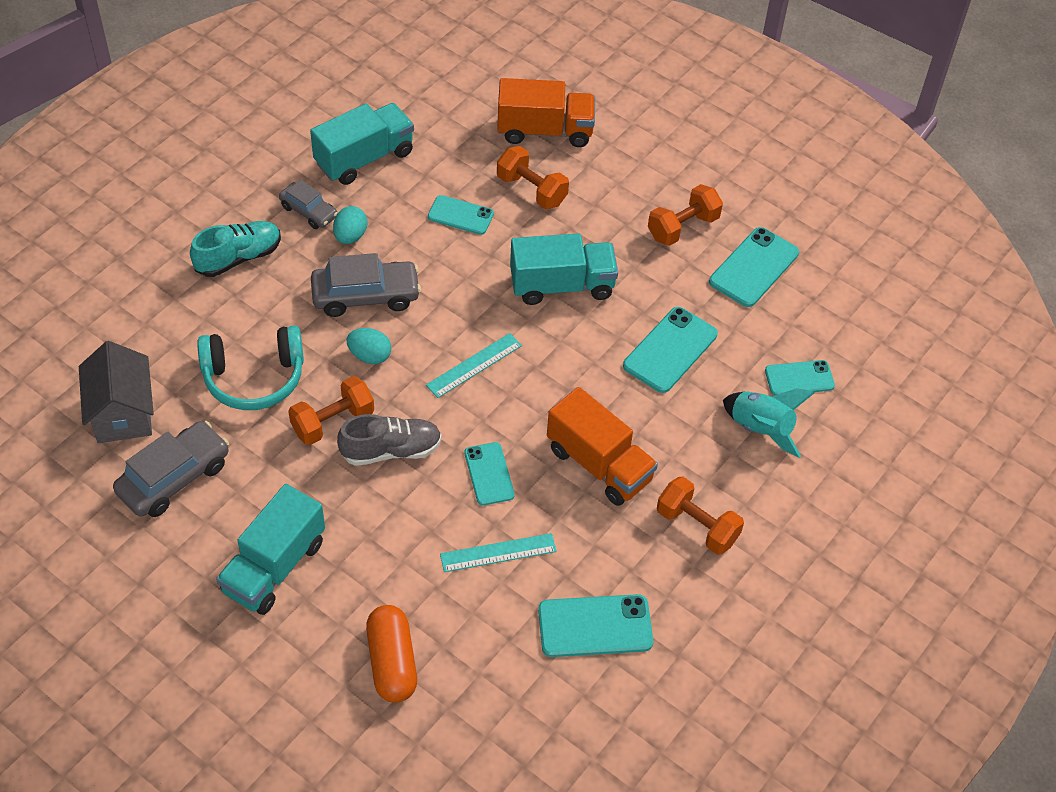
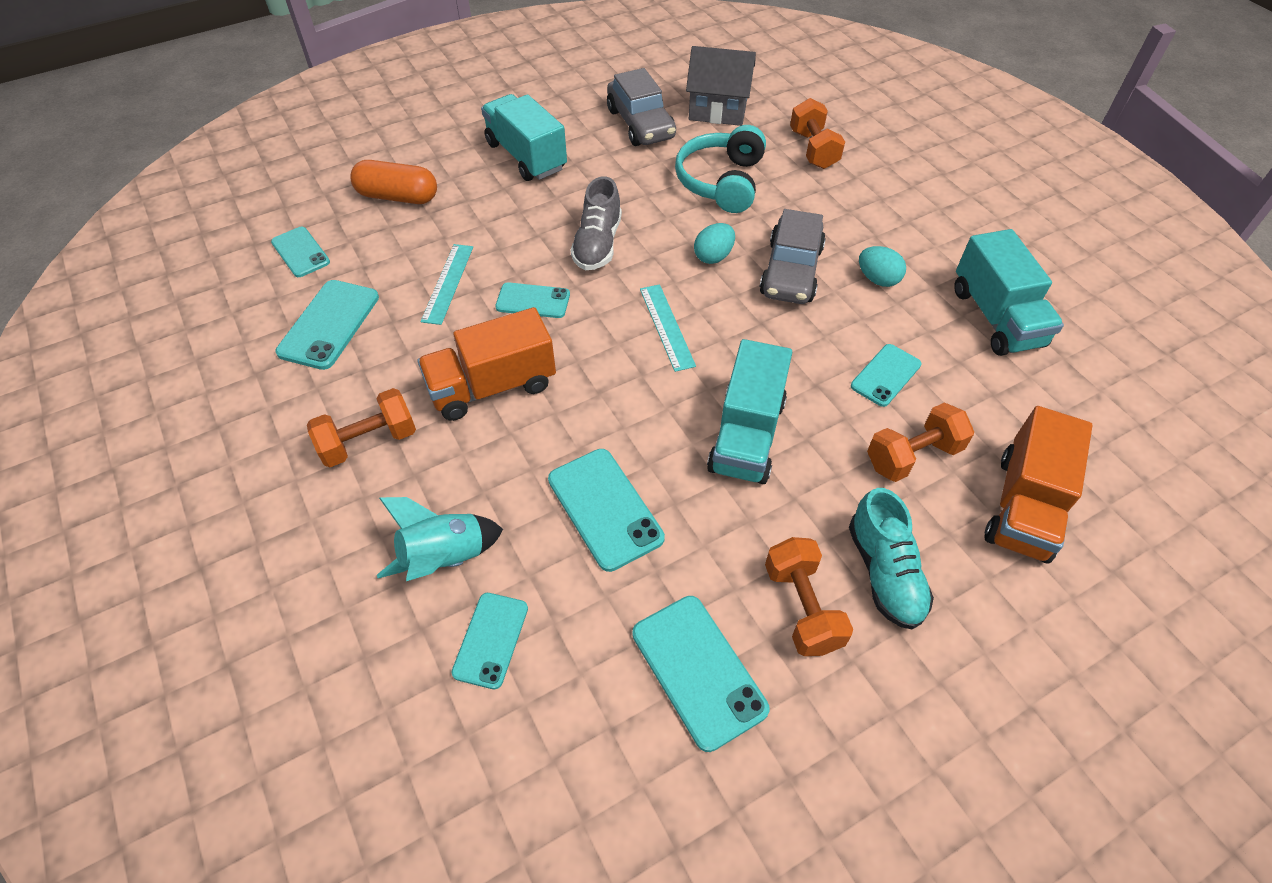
camera: 115 degrees right, 0 degrees up
(238, 258) = (870, 199): turquoise shoe -> turquoise shoe (884, 572)
(309, 211) = (921, 257): grey car -> none
(333, 422) = (648, 216): orange dumbbell -> orange dumbbell (813, 149)
(516, 710) = (300, 252): none -> turquoise phone

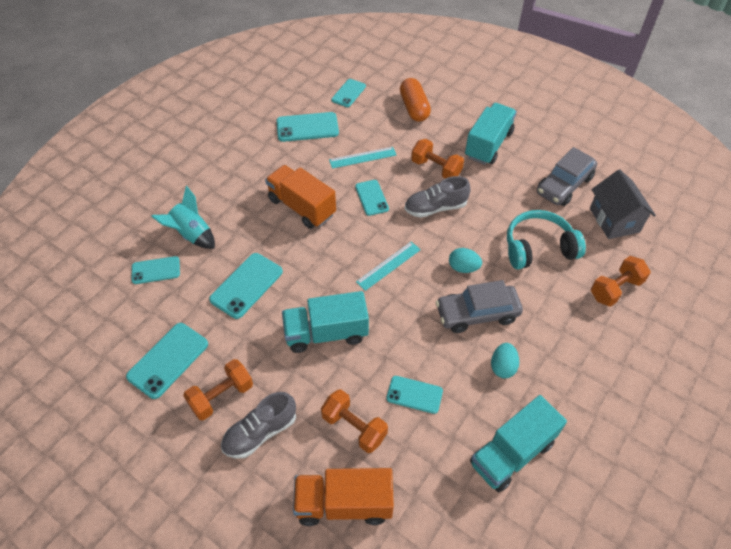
camera: 65 degrees right, 0 degrees up
(369, 441) = (244, 176): orange dumbbell -> orange dumbbell (436, 168)
(884, 572) = (260, 432): turquoise shoe -> grey shoe

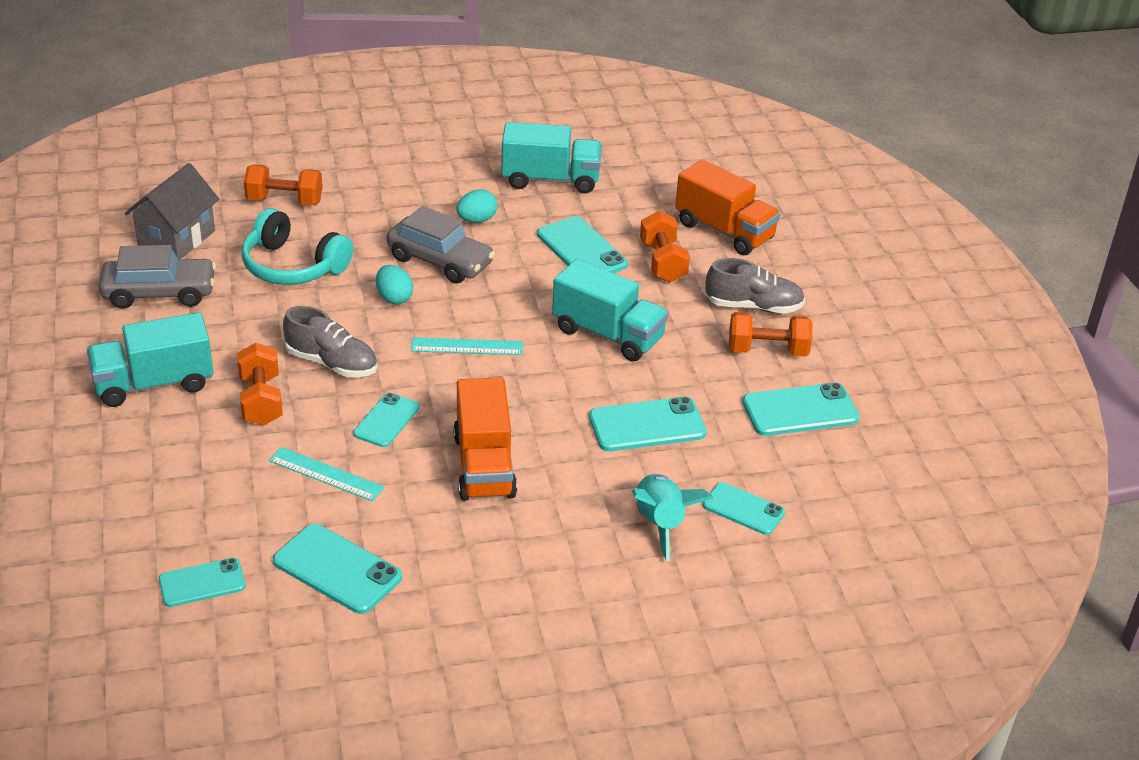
camera: 140 degrees left, 15 degrees down
(414, 108) = (155, 492): orange capsule -> none
(414, 394) = (581, 250): turquoise phone -> turquoise phone, size x1.53

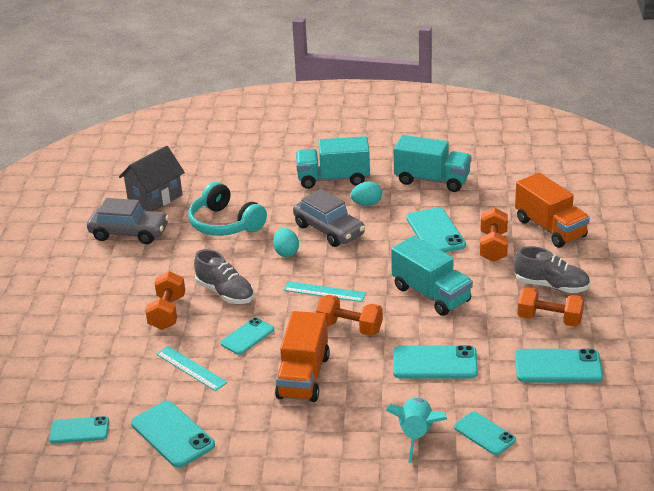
camera: 20 degrees right, 5 degrees down
(154, 384) = (101, 293): turquoise truck -> turquoise truck (333, 179)
(284, 201) = (237, 179): orange dumbbell -> orange dumbbell (350, 328)

